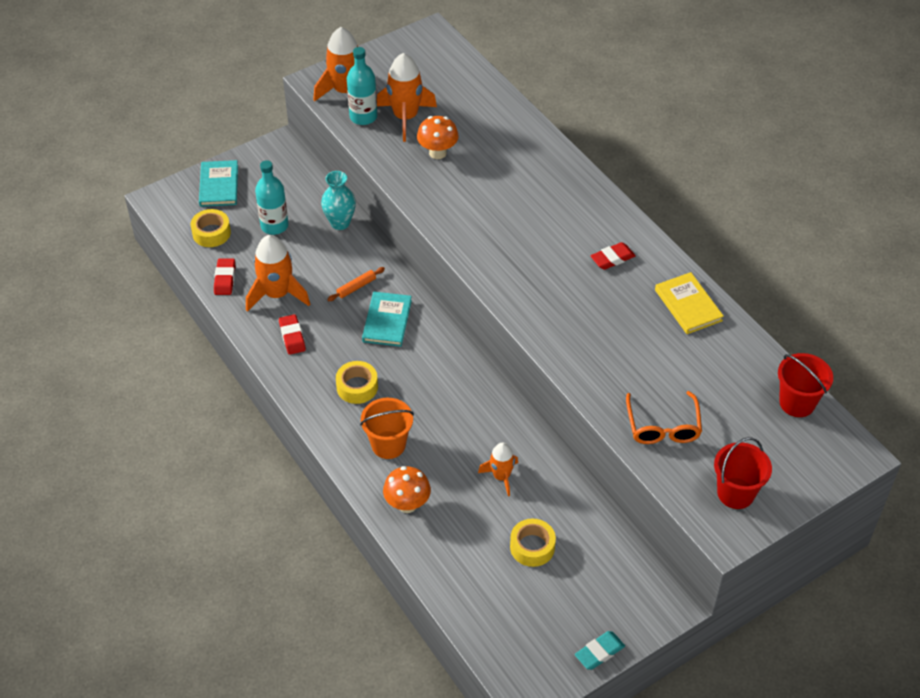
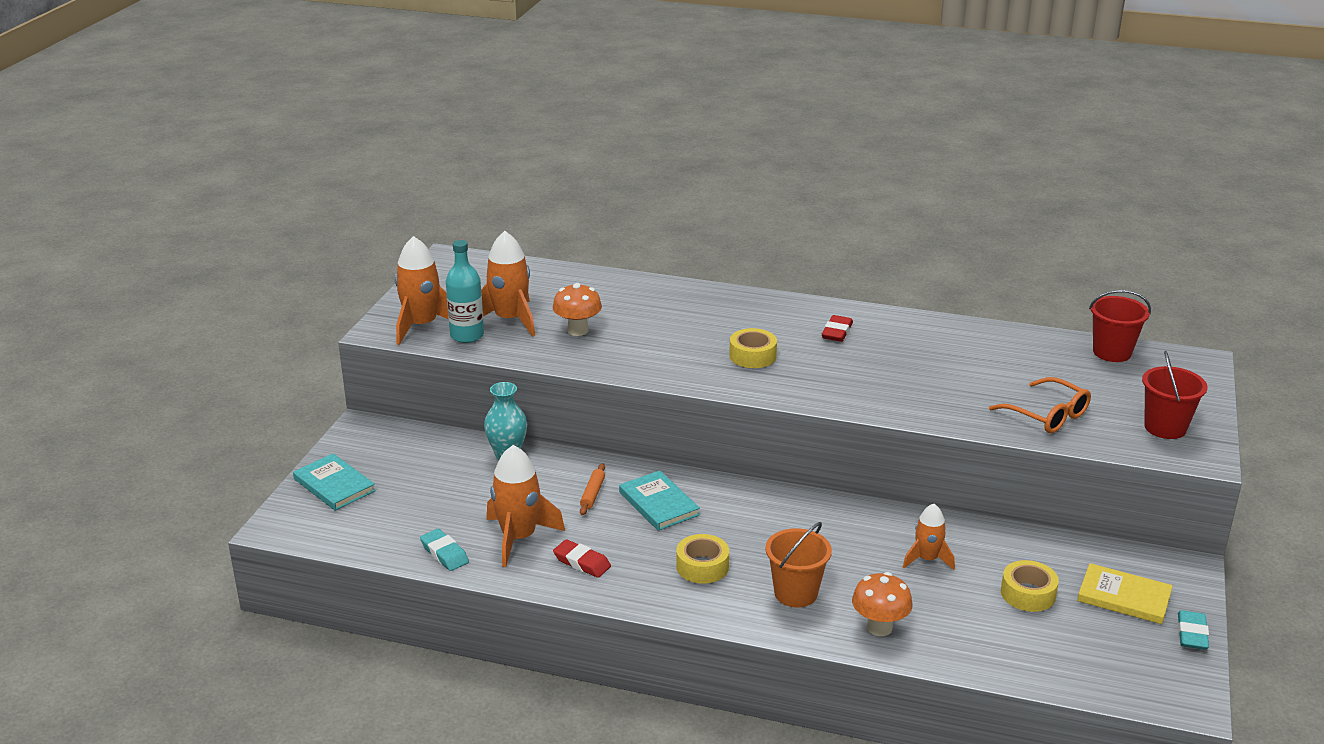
camera: 40 degrees left, 20 degrees down
(211, 233) = (378, 525): yellow tape -> yellow tape (752, 356)
(225, 279) = (444, 554): red eraser -> turquoise eraser
(274, 226) = (441, 488): turquoise bottle -> none
(688, 305) = (941, 333): yellow book -> yellow book (1124, 597)

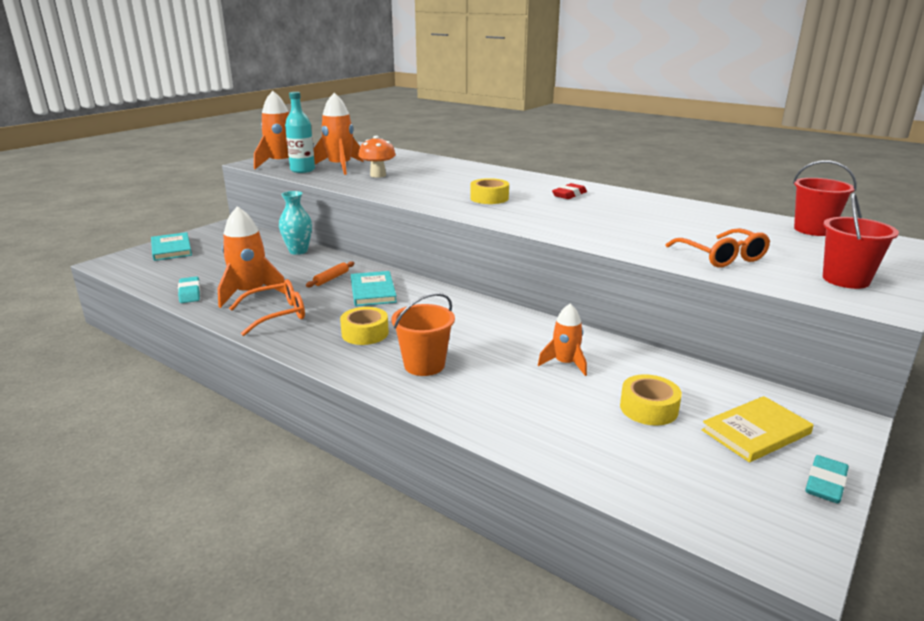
camera: 20 degrees right, 5 degrees down
(582, 562) = (277, 314): red eraser -> orange glasses
(879, 627) = (477, 405): orange mushroom -> none
(1124, 597) = (755, 432): yellow book -> yellow book turned 75 degrees counterclockwise

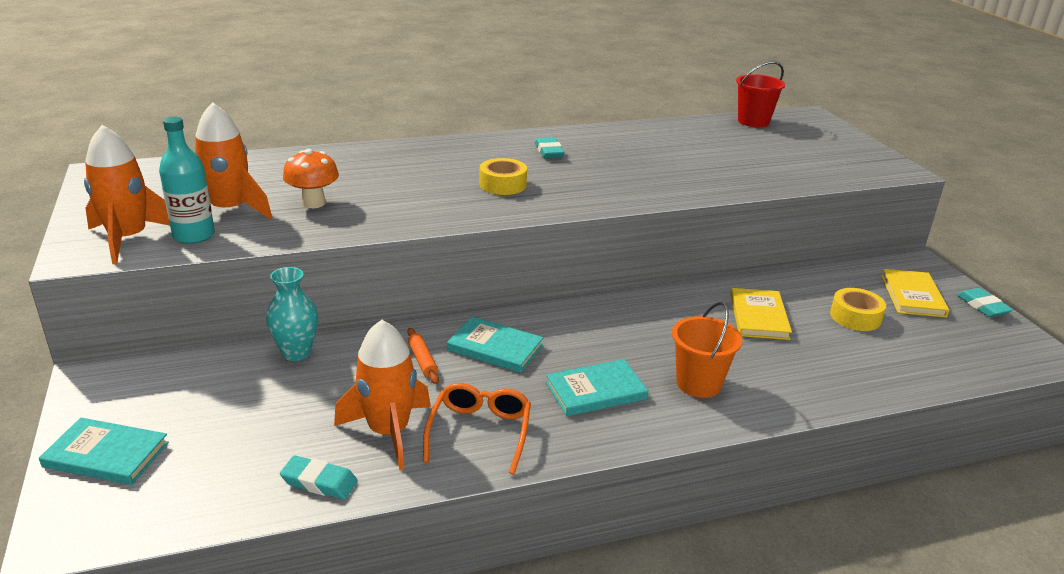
camera: 55 degrees left, 5 degrees up
(365, 333) = (596, 391): yellow tape -> turquoise book
(565, 363) = (759, 317): orange rocket -> yellow book
(569, 195) = (549, 152): red eraser -> turquoise eraser
(722, 257) = (774, 170): orange glasses -> none
(845, 280) = (853, 158): red bucket -> none

